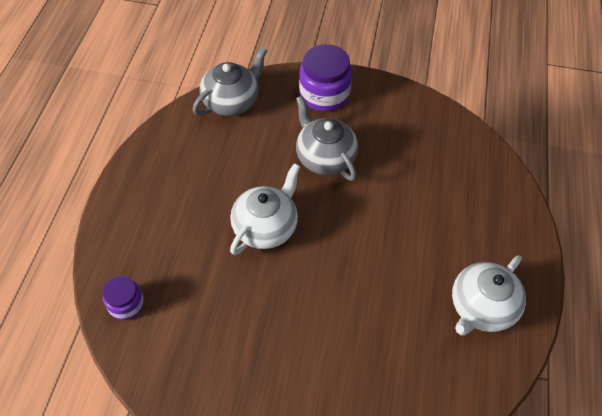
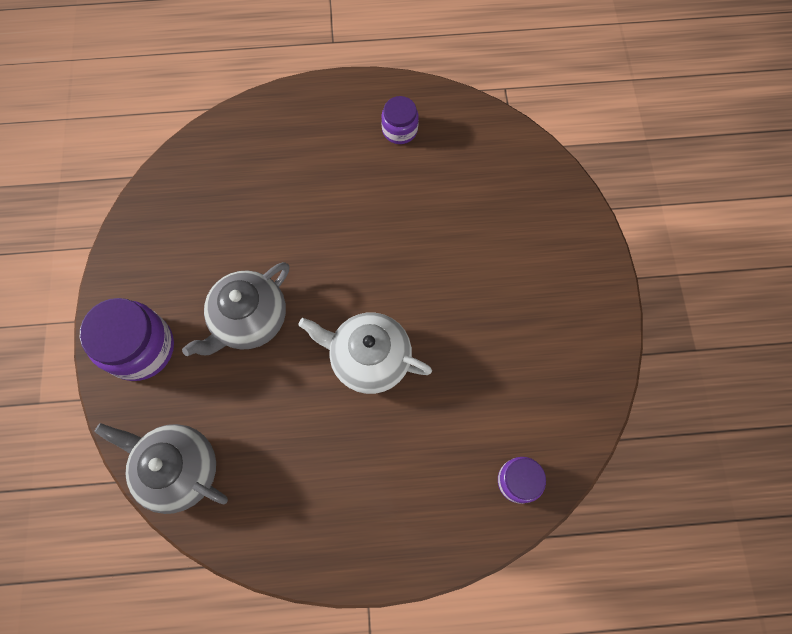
camera: 105 degrees left, 15 degrees up
(481, 308) = (399, 130): white teapot -> purple jar

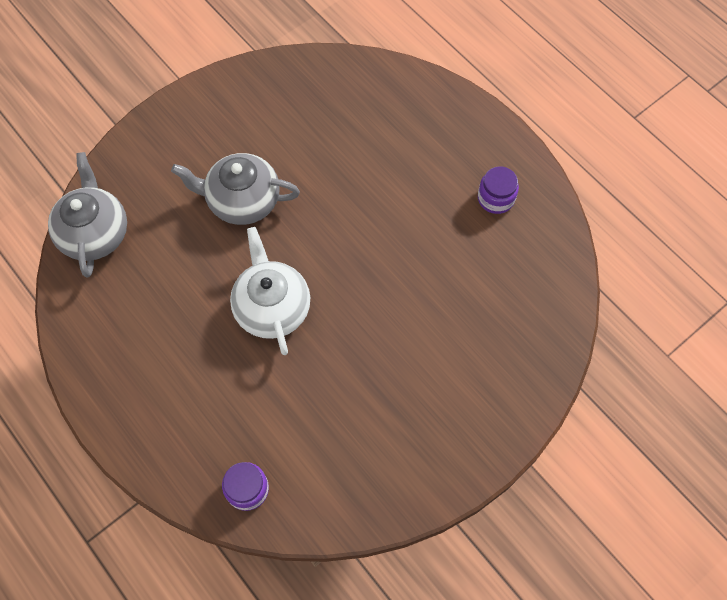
camera: 55 degrees right, 5 degrees down
(140, 348) = (168, 145): purple jar -> none

